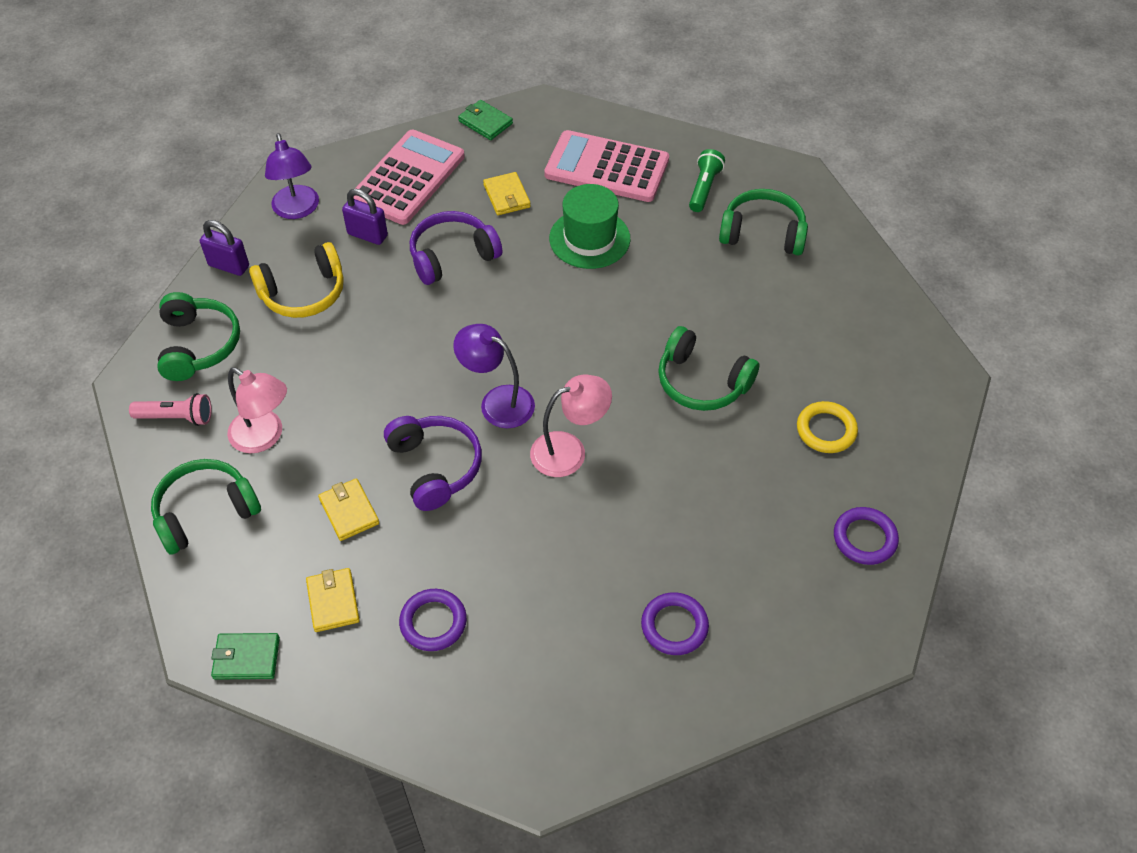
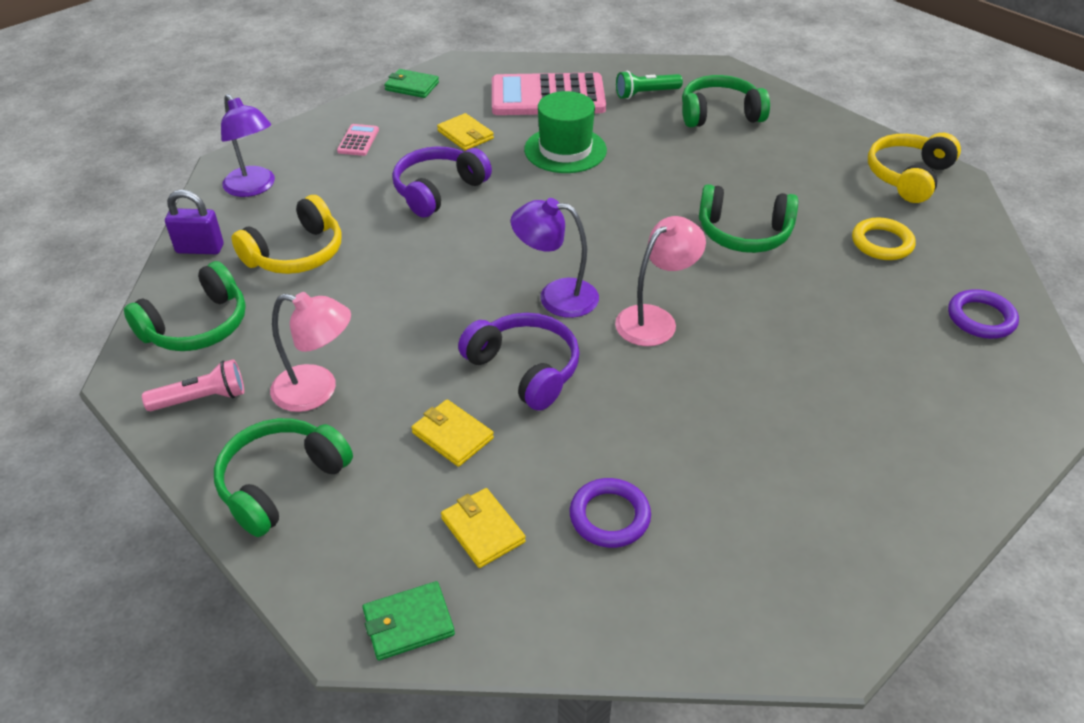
camera: 20 degrees left, 10 degrees down
(198, 345) = (197, 325): green headphones -> green headphones turned 75 degrees clockwise
(367, 235) = (340, 192): purple padlock -> none
(408, 178) = (358, 140): pink calculator -> pink calculator, size x0.42
(674, 626) = (862, 443): purple ring -> none
(704, 188) = (646, 94): green flashlight -> green flashlight turned 105 degrees counterclockwise
(904, 361) = (908, 177): none -> yellow headphones

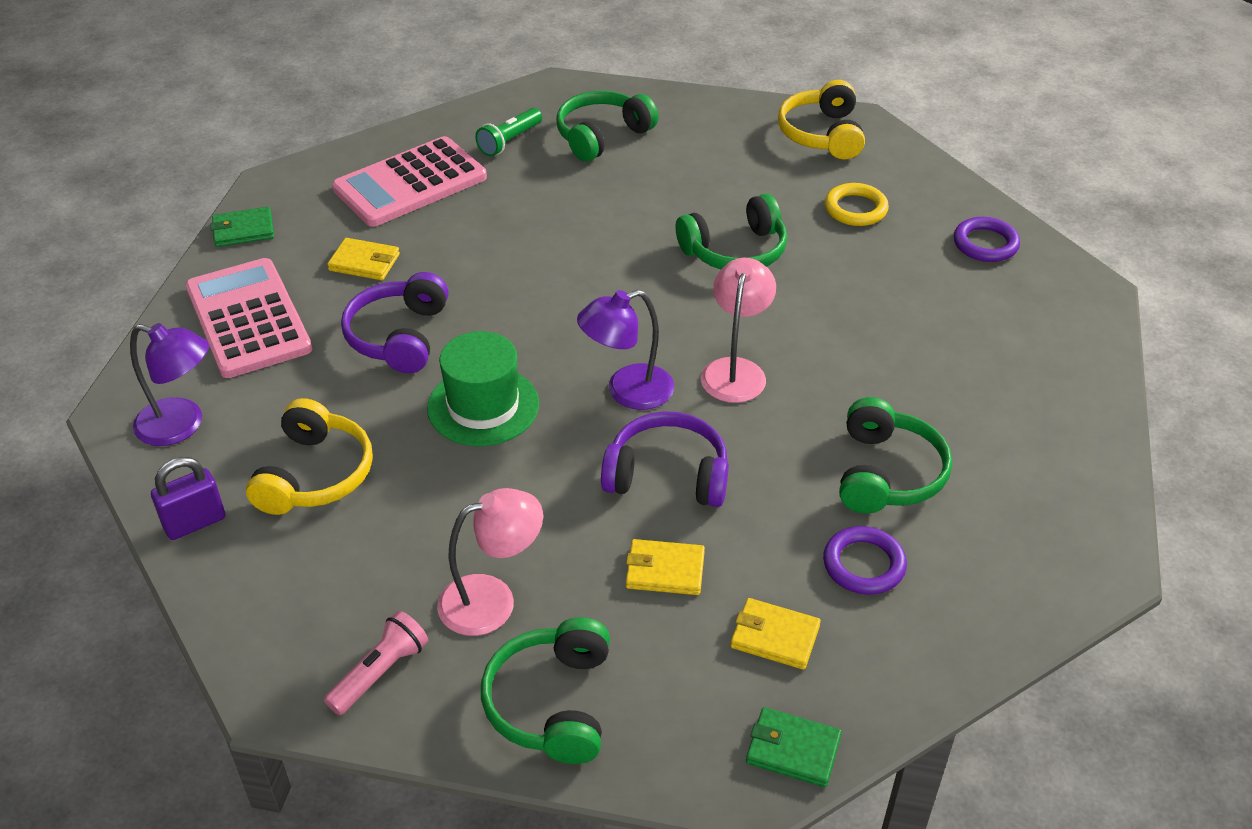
camera: 35 degrees left, 0 degrees up
(197, 325) = (288, 604): green headphones -> green headphones (886, 473)
(358, 140) = (248, 319): pink calculator -> pink calculator, size x2.38
(408, 623) = (793, 750): green wallet -> green wallet turned 75 degrees clockwise
(565, 150) = (487, 236): green hat -> green hat (483, 406)

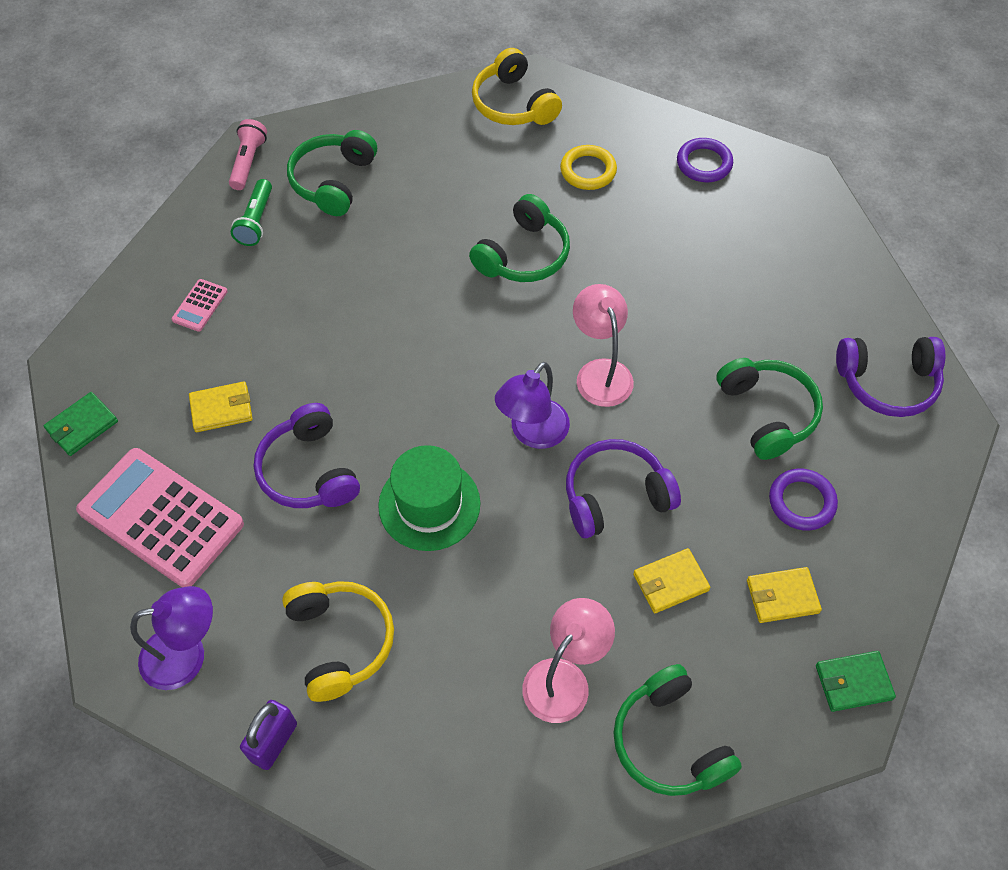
camera: 30 degrees left, 15 degrees up
(380, 673) = (527, 790): pink flashlight -> pink flashlight (248, 162)
(410, 183) = (200, 305): pink calculator -> pink calculator, size x0.42
(1049, 502) = (887, 382): none -> purple headphones

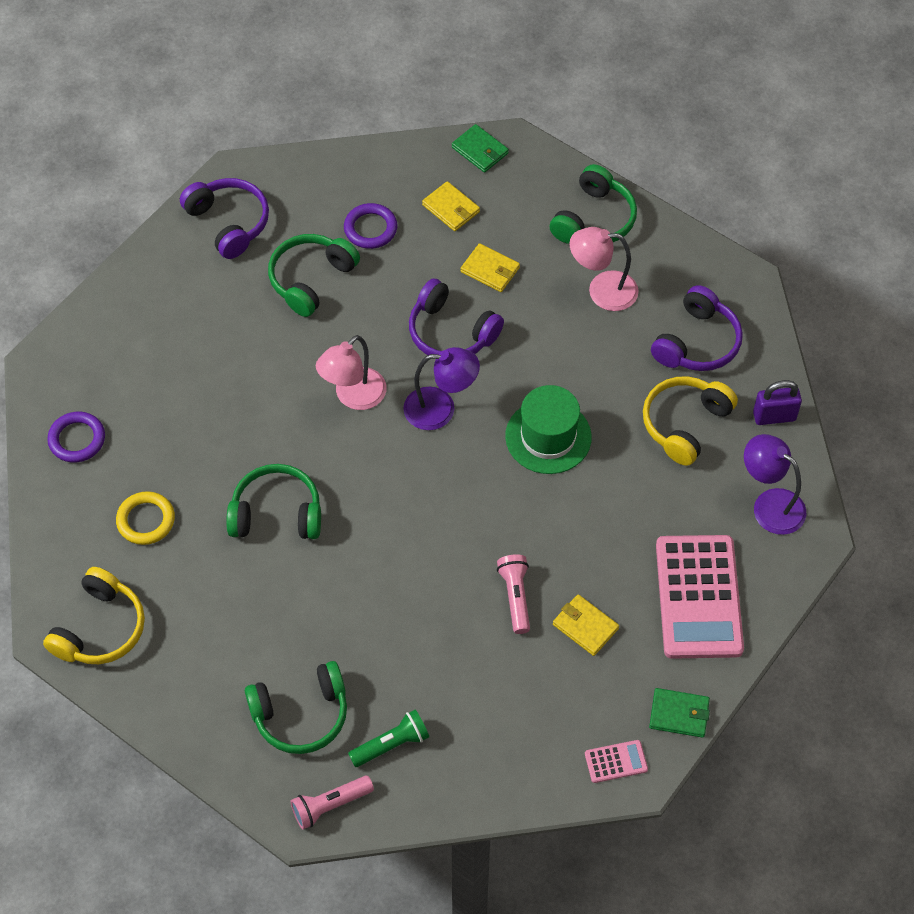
camera: 125 degrees left, 0 degrees up
(200, 305) = (509, 719): pink calculator -> pink calculator (616, 761)
(296, 375) = (515, 597): none -> pink flashlight
(309, 470) = (584, 529): purple headphones -> purple headphones (697, 342)

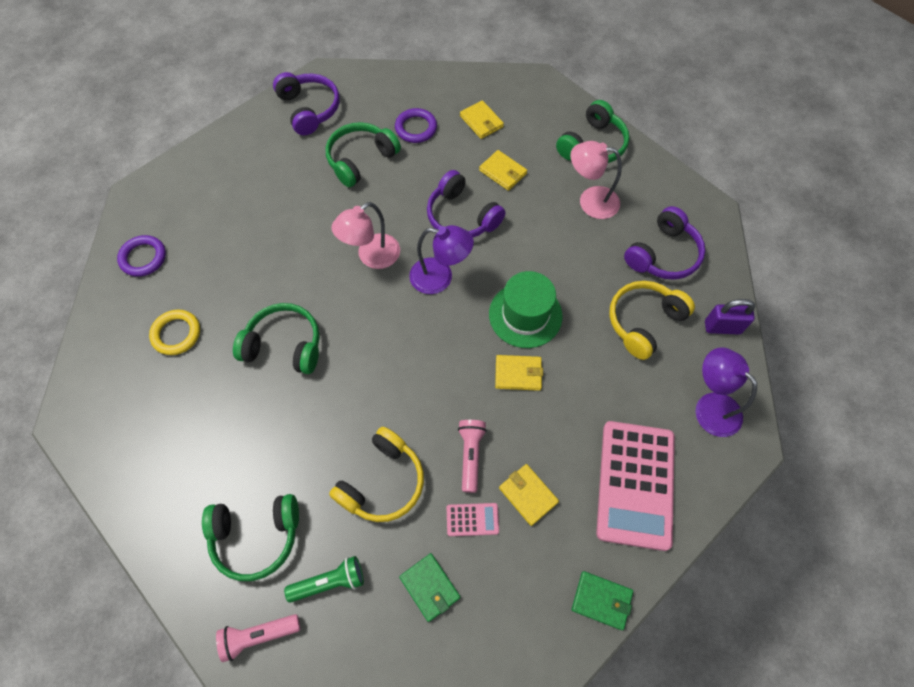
camera: 10 degrees right, 5 degrees up
(100, 628) = (109, 423): yellow headphones -> yellow headphones (382, 482)
(480, 150) = (512, 82): green wallet -> green wallet (430, 587)
(552, 503) = (518, 374): none -> yellow wallet
(616, 761) = (534, 640): pink calculator -> pink calculator (472, 519)

